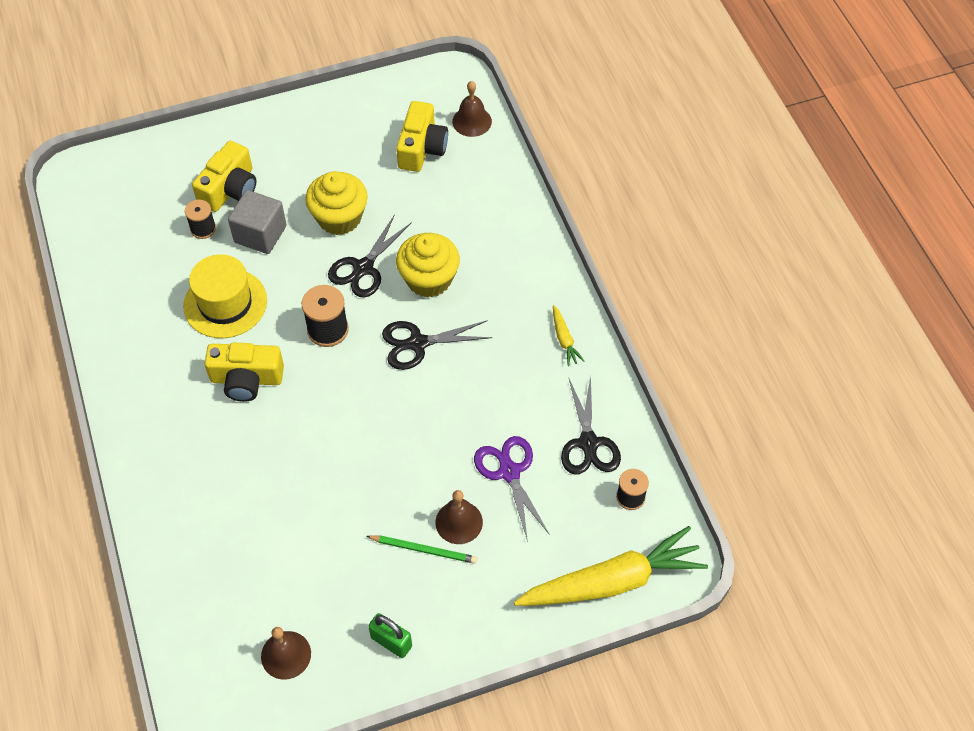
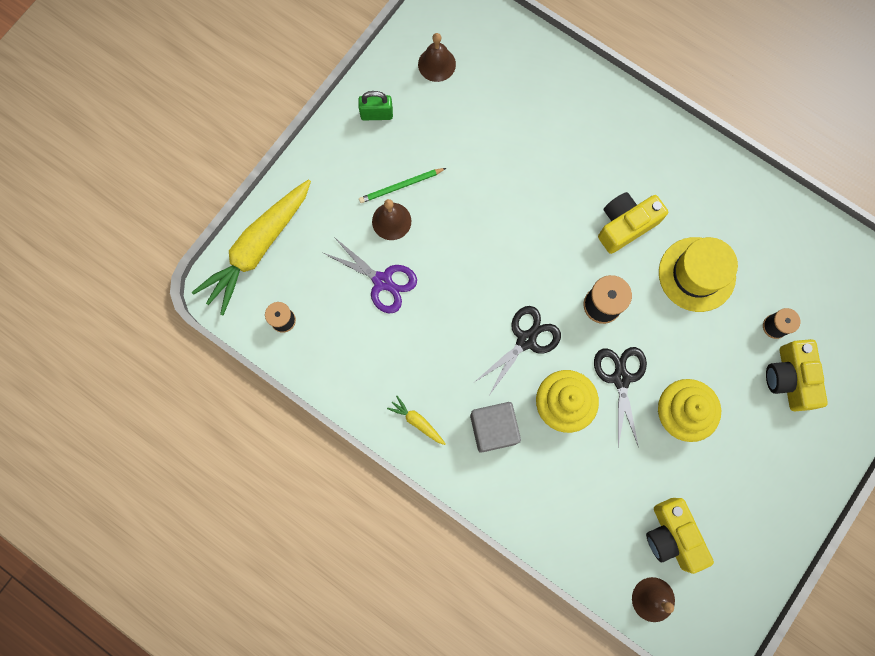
camera: 145 degrees right, 20 degrees up
(260, 234) = (726, 353): grey cube -> grey cube (493, 429)
(588, 443) = (340, 343): black scissors -> none

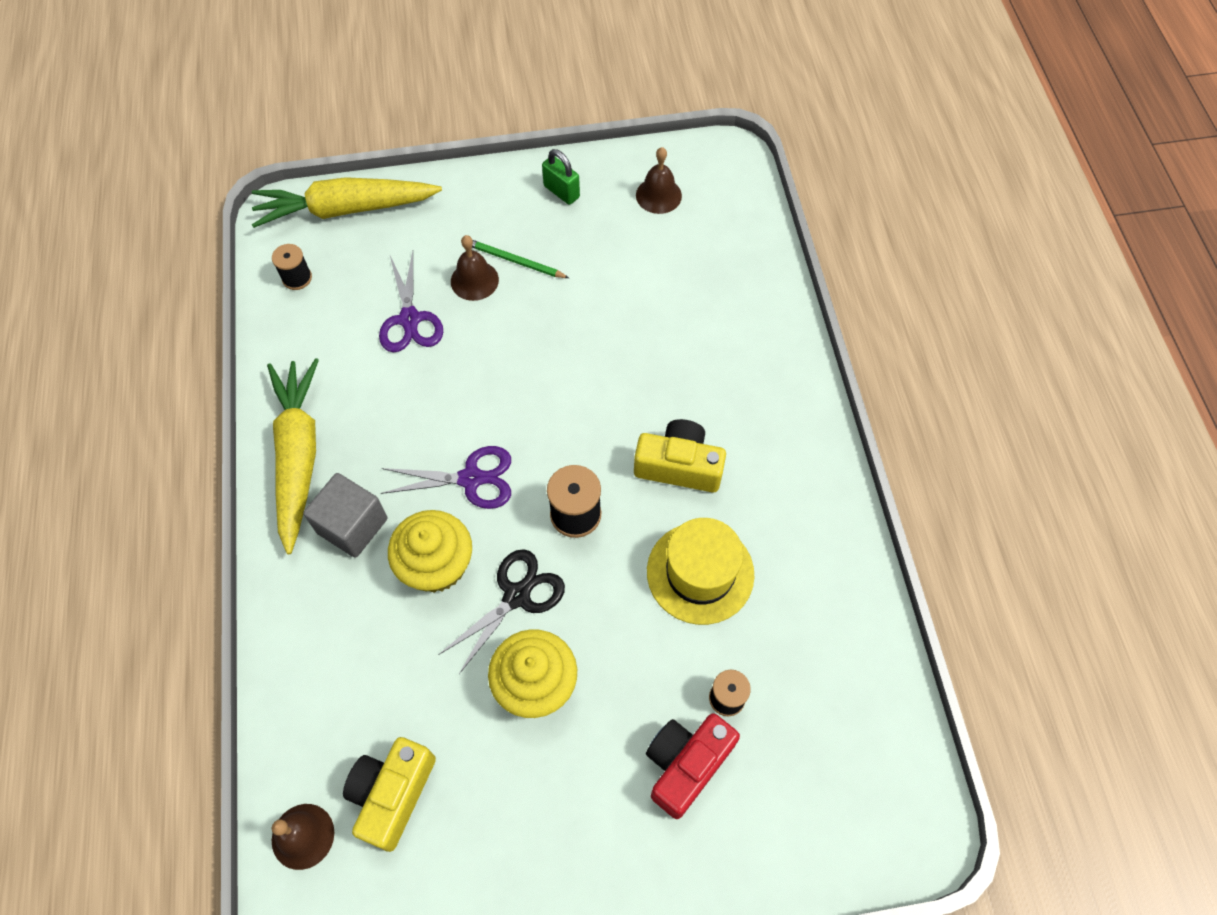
camera: 45 degrees right, 15 degrees down
(417, 421) = (298, 456): yellow carrot -> yellow carrot, size x2.44
(526, 340) = (471, 479): black scissors -> purple scissors
(789, 378) = (686, 764): yellow camera -> red camera

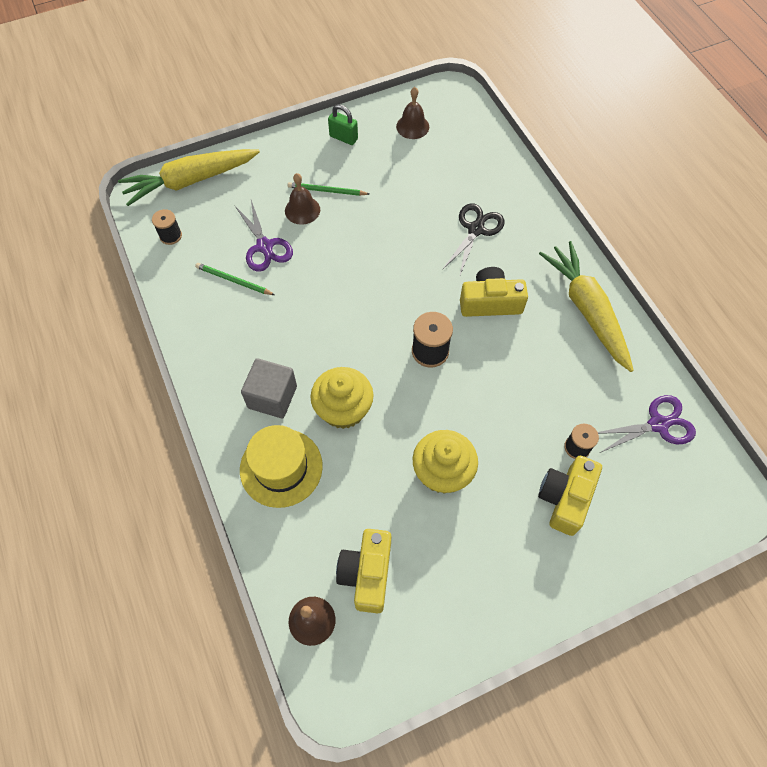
camera: 15 degrees left, 0 degrees up
(298, 456) = (215, 358): yellow carrot -> yellow carrot (587, 310)
(355, 357) = (233, 280): none -> green pencil
(471, 479) = (347, 344): purple scissors -> purple scissors (658, 424)
(517, 595) = (408, 416): black scissors -> black scissors (476, 229)
(686, 764) = (565, 498): red camera -> yellow camera
(700, 573) = (529, 369): yellow hat -> yellow hat (281, 467)

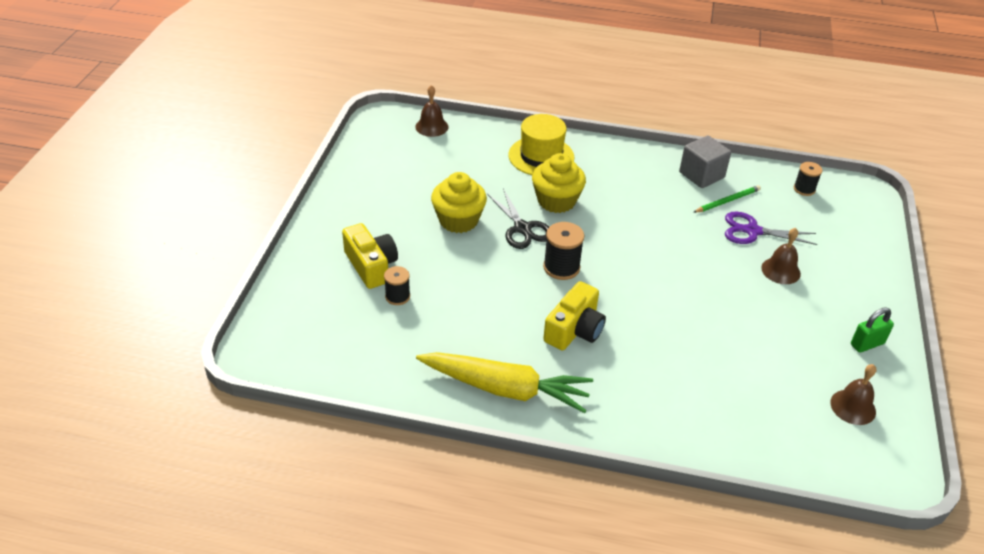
camera: 125 degrees right, 20 degrees down
(190, 181) = (866, 223): yellow carrot -> none
(272, 397) = (600, 175): grey cube -> grey cube (701, 175)
(327, 191) = (795, 296): green pencil -> none
(367, 573) = (432, 157): yellow camera -> none
(476, 229) = (666, 370): black scissors -> black scissors (522, 228)
(658, 424) = (359, 356): purple scissors -> none

